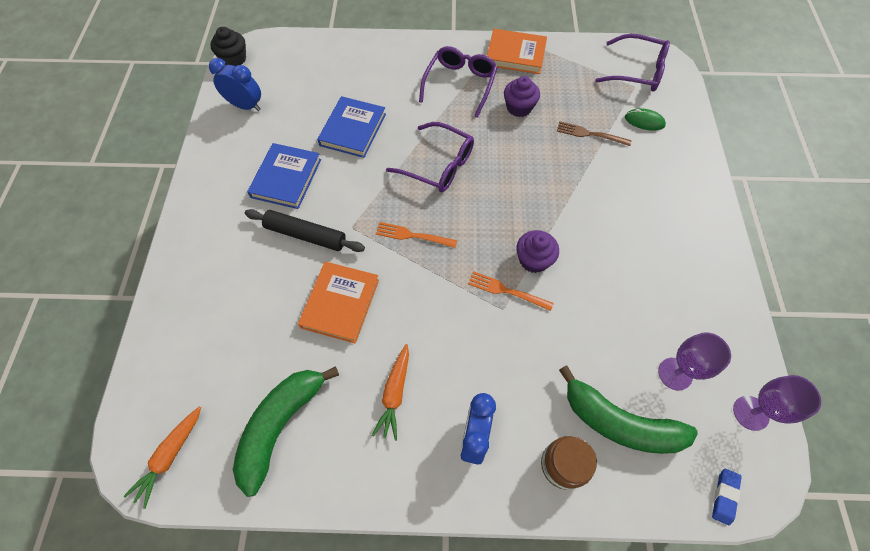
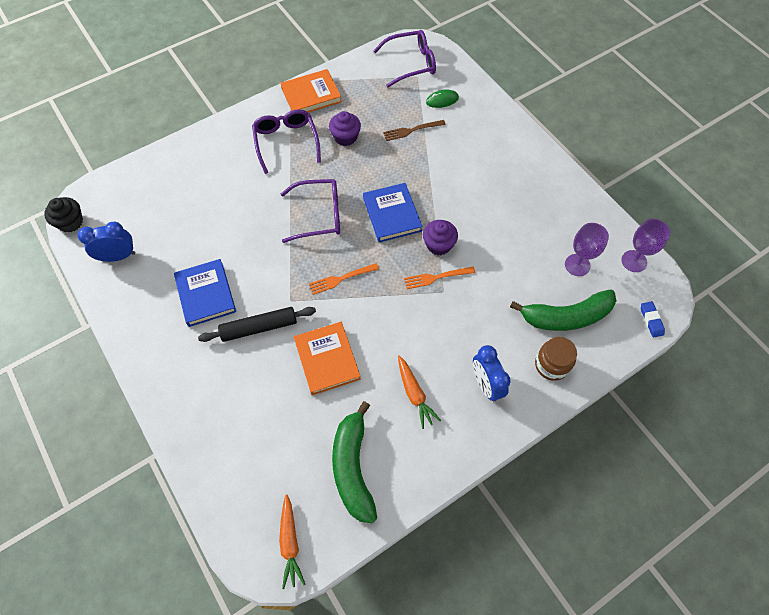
camera: 35 degrees left, 0 degrees up
(353, 129) = (228, 225): blue book -> blue book (392, 214)

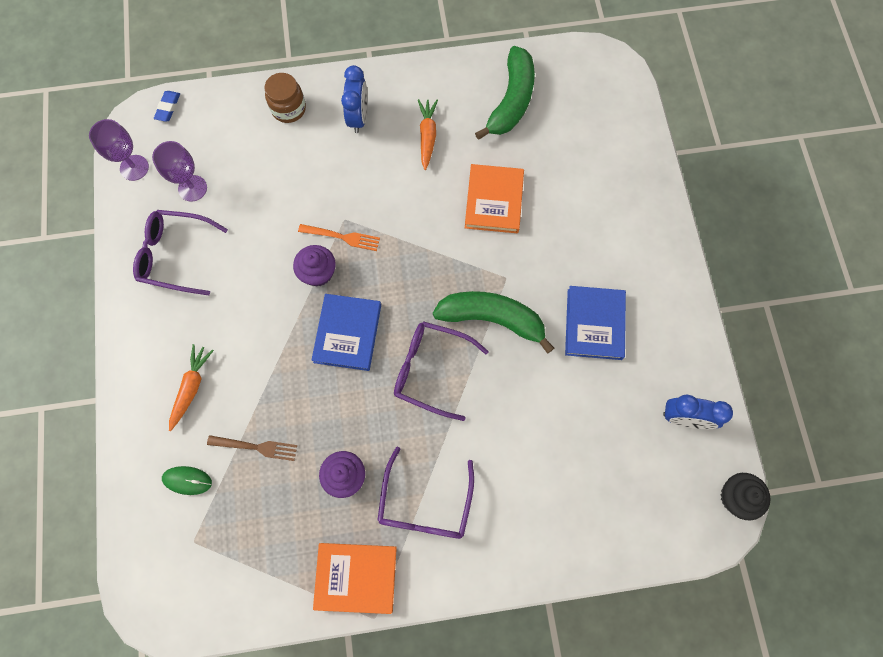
camera: 155 degrees left, 10 degrees up
(259, 327) = (549, 262): black rolling pin -> none
(290, 543) = (586, 69): orange carrot -> orange carrot (191, 388)
(341, 279) = (442, 279): orange fork -> none
(411, 63) = (186, 572): purple glasses -> purple glasses (175, 255)
(566, 316) = (243, 144): green banana -> green banana (492, 319)

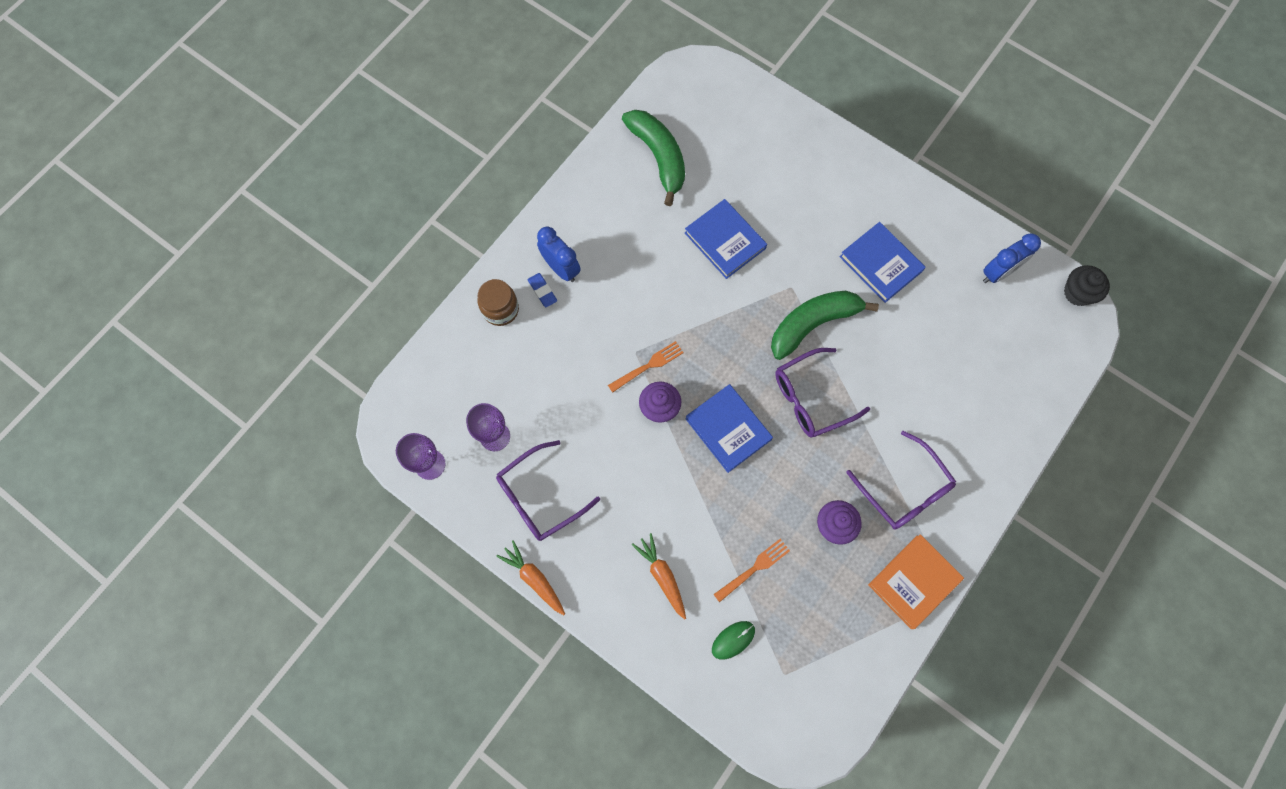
camera: 45 degrees left, 0 degrees up
(168, 108) = (403, 395): blue eraser -> blue eraser (542, 291)
(256, 447) = (754, 569): brown fork -> orange fork
(427, 136) = (627, 237): orange carrot -> orange carrot (534, 579)
(494, 201) = (725, 241): orange book -> blue book

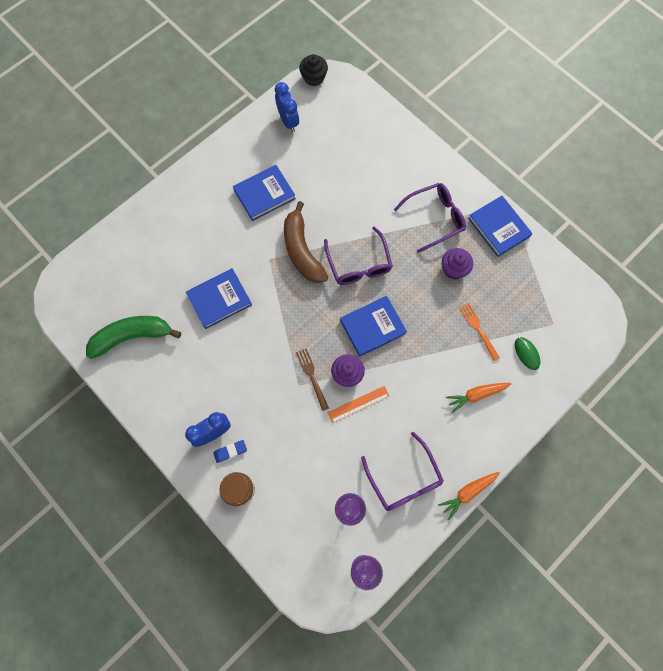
camera: 80 degrees left, 0 degrees up
(623, 427) = (358, 404): none -> orange ruler
(648, 366) = (312, 377): orange fork -> brown fork
(813, 324) = (302, 250): green banana -> brown banana
(914, 582) = (498, 227): orange book -> blue book

